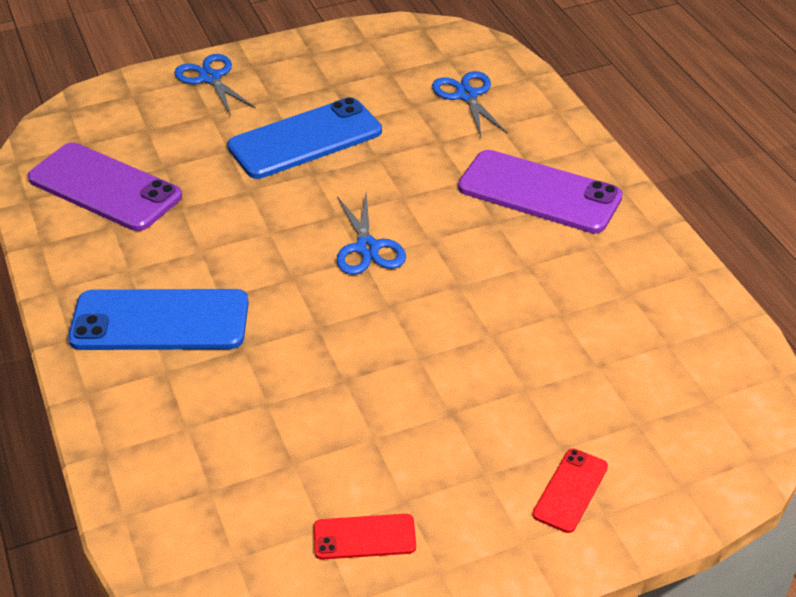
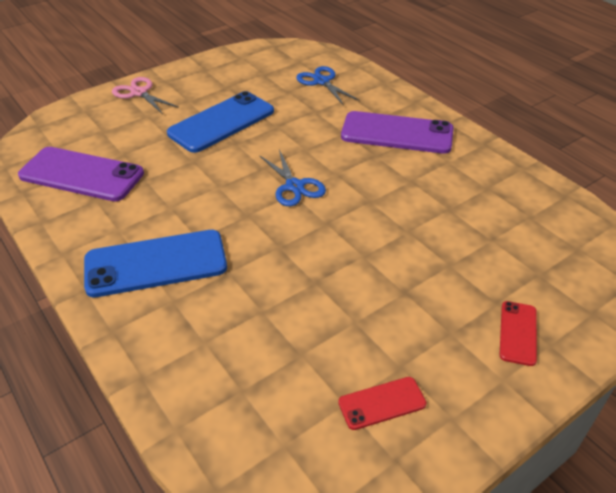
camera: 15 degrees left, 0 degrees up
(210, 78) = (139, 93): blue scissors -> pink scissors

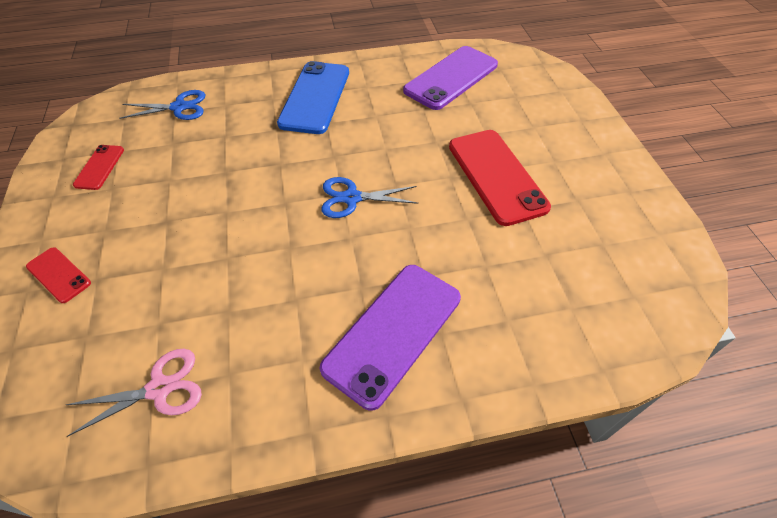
camera: 115 degrees right, 10 degrees up
(139, 93) = (584, 129): pink scissors -> pink scissors (160, 389)
(221, 122) = (496, 176): blue phone -> red phone
(322, 81) = (563, 301): blue scissors -> blue scissors (179, 107)

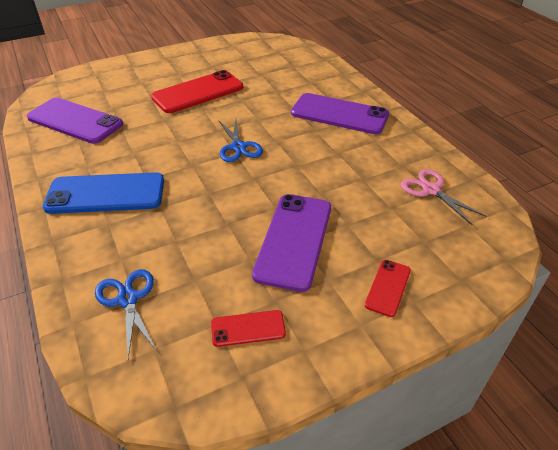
camera: 105 degrees left, 10 degrees down
(170, 216) = (294, 240): none -> purple phone

